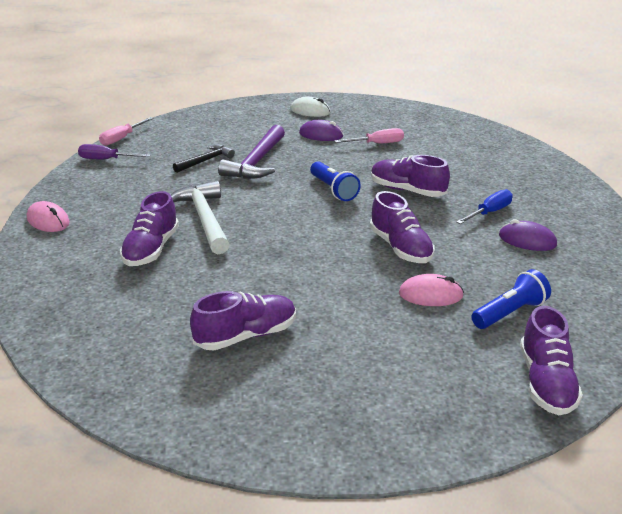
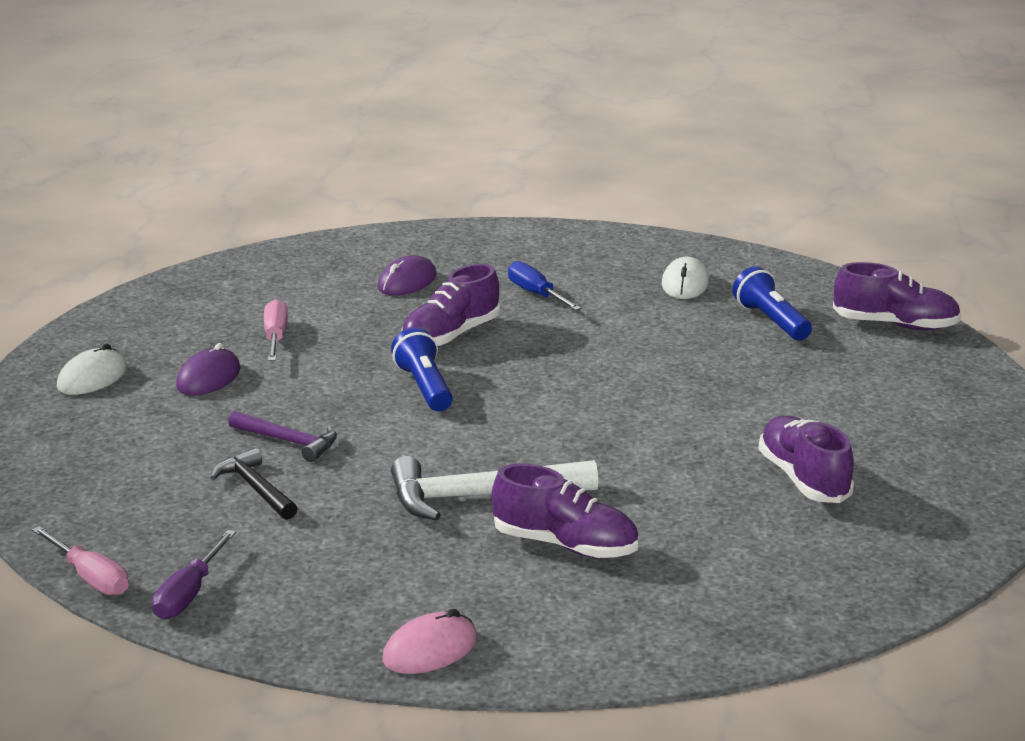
camera: 80 degrees left, 5 degrees down
(257, 162) = (288, 441): purple hammer -> purple hammer, size x0.60
(333, 190) = (424, 387): blue flashlight -> blue flashlight turned 90 degrees counterclockwise
(400, 248) = (613, 361): purple shoe -> none
(430, 295) = (727, 357): pink mouse -> none
(527, 240) = (614, 285): purple mouse -> purple mouse (407, 282)
(552, 269) = (685, 284): none -> white mouse

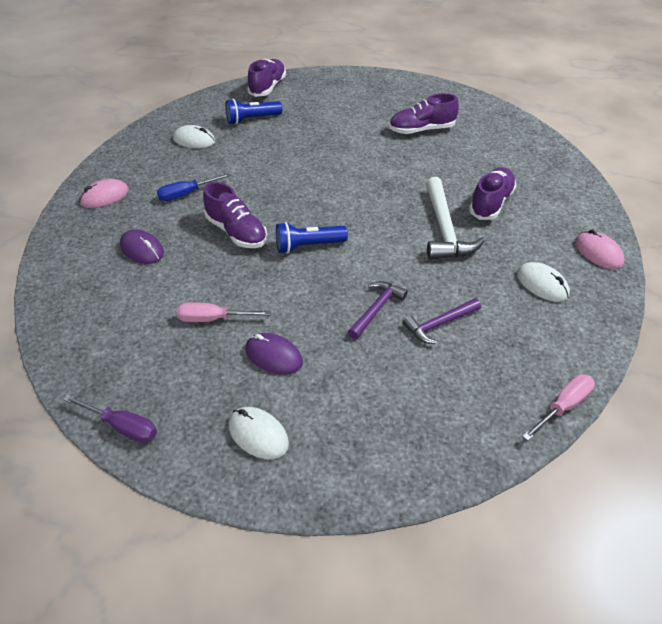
camera: 85 degrees left, 20 degrees up
(189, 594) = (570, 352): purple screwdriver -> purple screwdriver (122, 426)
(256, 489) = (439, 324): black hammer -> purple hammer
(342, 582) = (542, 284): none -> white mouse
(519, 245) = (104, 196): none -> pink mouse

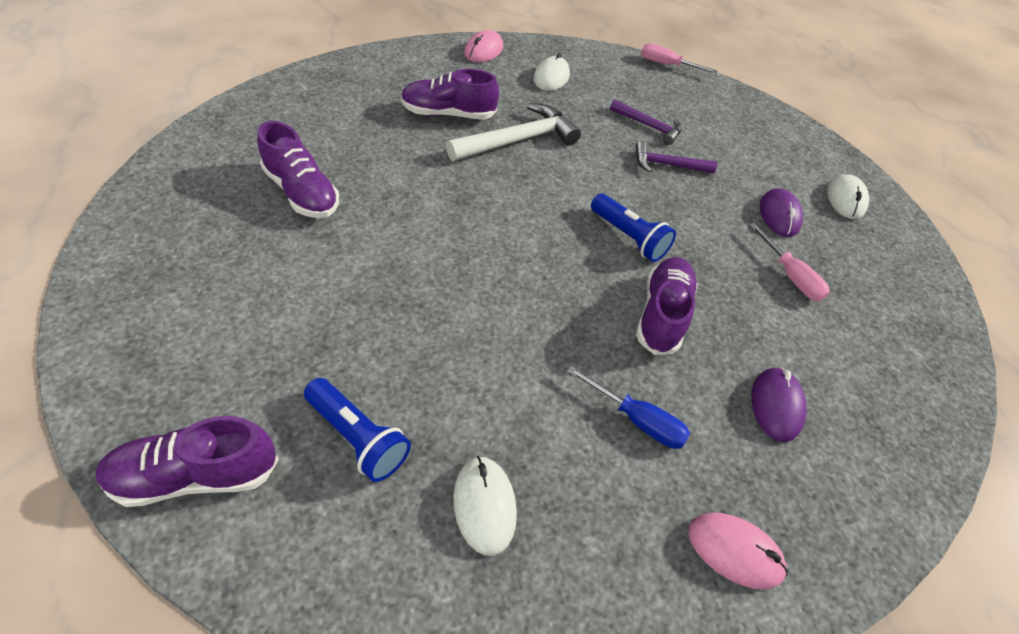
camera: 125 degrees left, 5 degrees up
(122, 426) = (936, 285): purple screwdriver -> none

